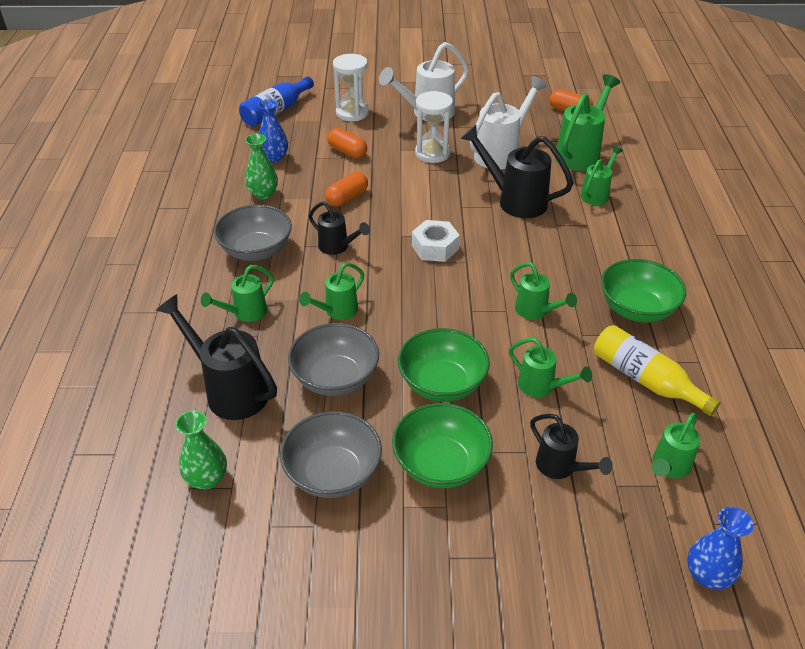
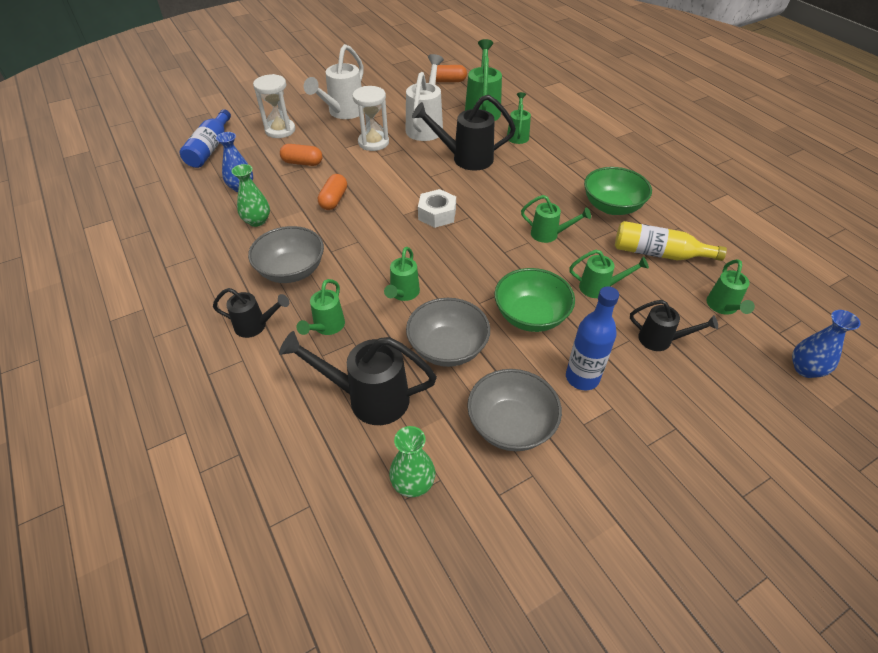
camera: 30 degrees left, 5 degrees up
(338, 247) = (360, 242): black watering can -> black watering can (256, 326)
(441, 464) = (582, 378): green bowl -> blue bottle

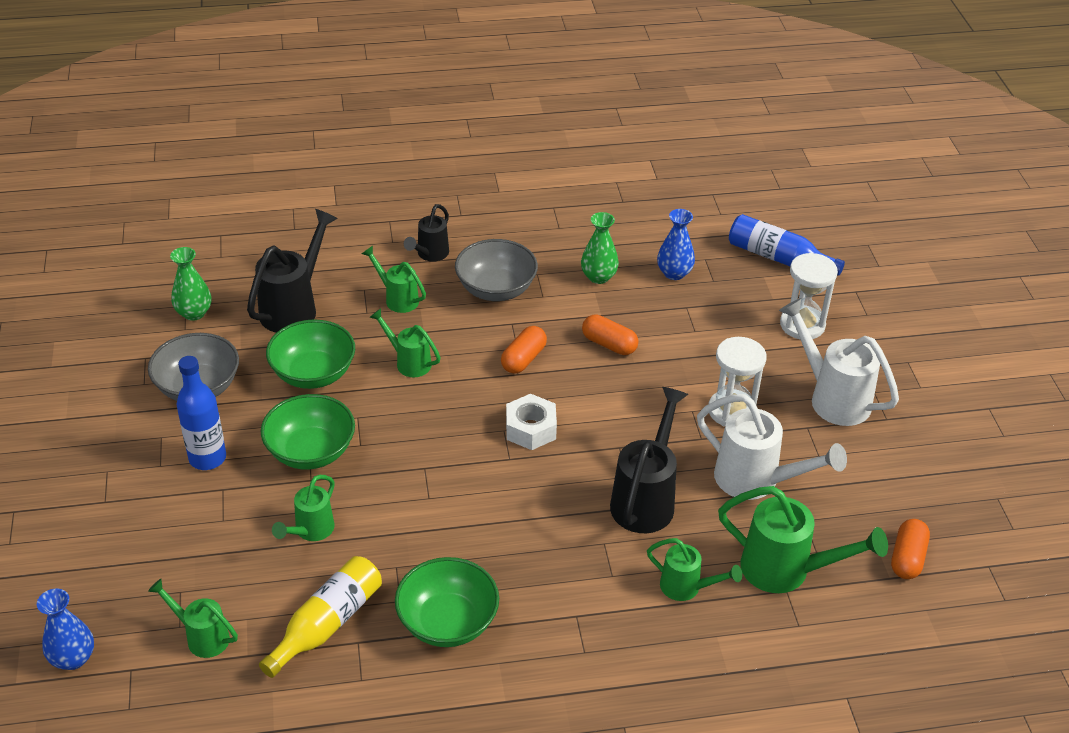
camera: 110 degrees right, 5 degrees down
(302, 163) = (707, 332): orange capsule -> orange capsule (523, 359)
(447, 348) = (313, 373): grey bowl -> green bowl
(549, 235) = (429, 524): green watering can -> none
(661, 340) = (202, 547): black watering can -> none

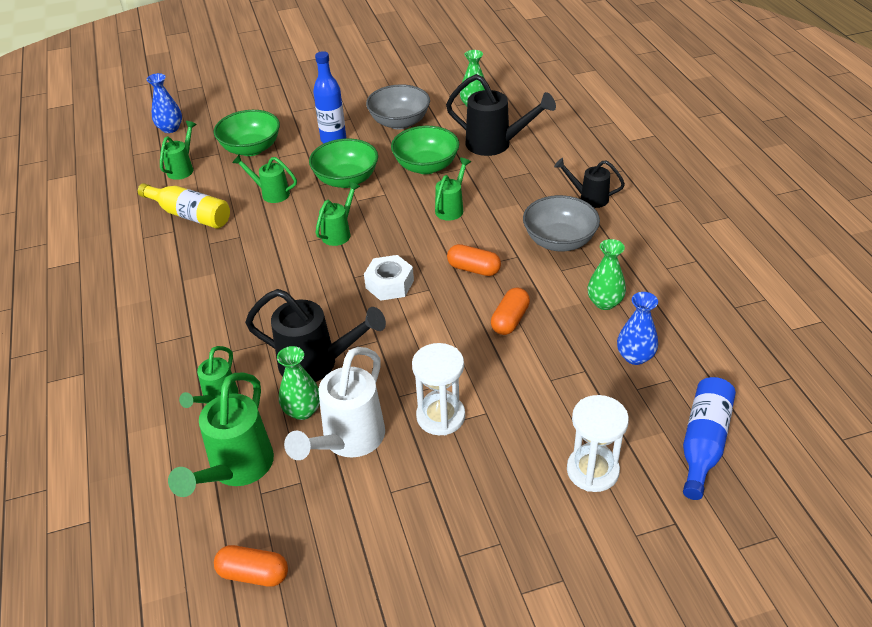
camera: 85 degrees right, 0 degrees up
(397, 298) = (525, 190): green watering can -> green watering can (339, 233)
(447, 622) = (188, 268): green bowl -> green bowl (251, 148)
(712, 514) = (302, 411): none -> green vase
(832, 397) = (481, 501): white watering can -> none

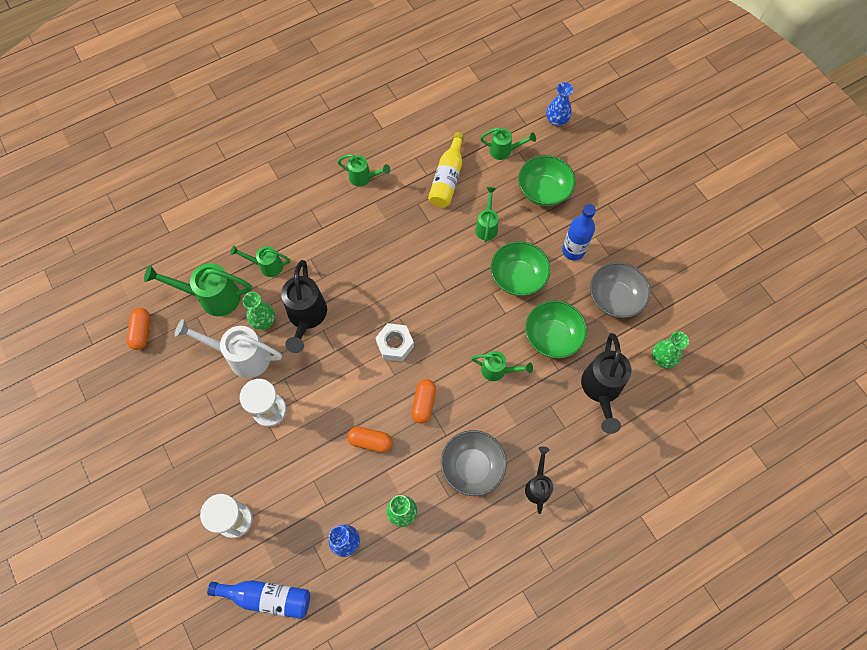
camera: 75 degrees right, 25 degrees up
(339, 233) = (448, 291): green watering can -> green watering can (364, 178)

